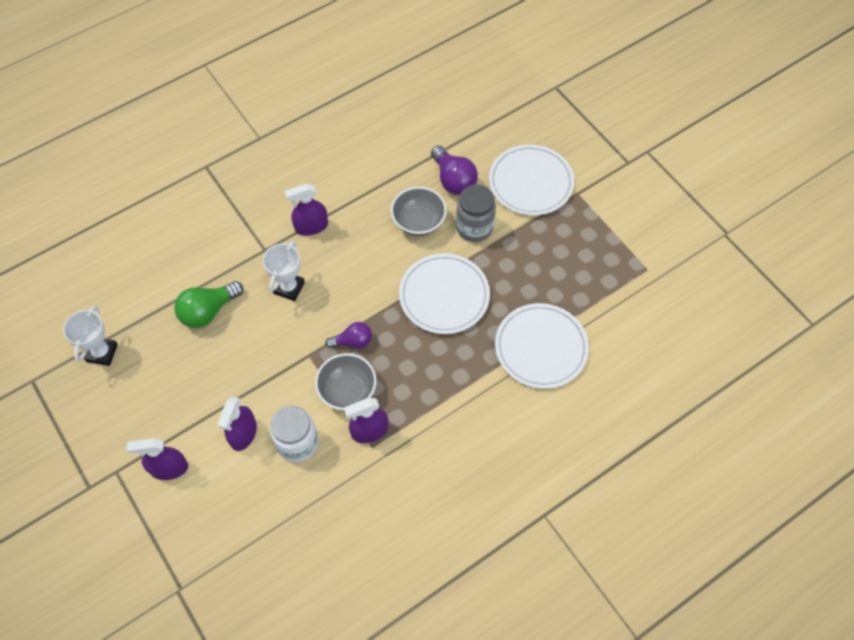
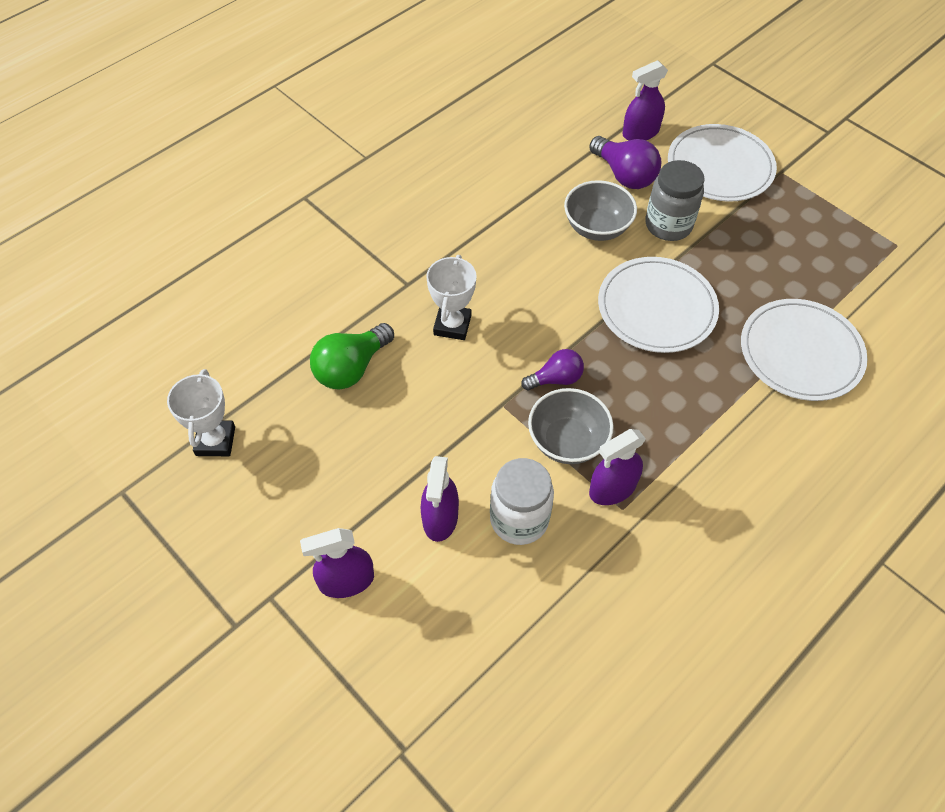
camera: 10 degrees left, 5 degrees down
(311, 226) = (461, 249): purple spray bottle -> purple spray bottle (640, 132)

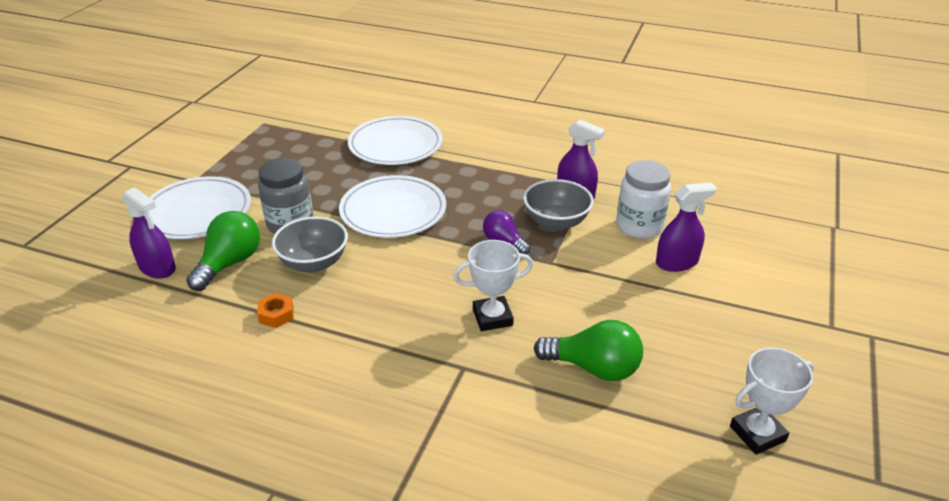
camera: 115 degrees left, 20 degrees down
(346, 581) = (773, 291): purple spray bottle -> none
(538, 190) = (276, 314): none -> orange nut
(624, 175) = (230, 263): purple light bulb -> green light bulb

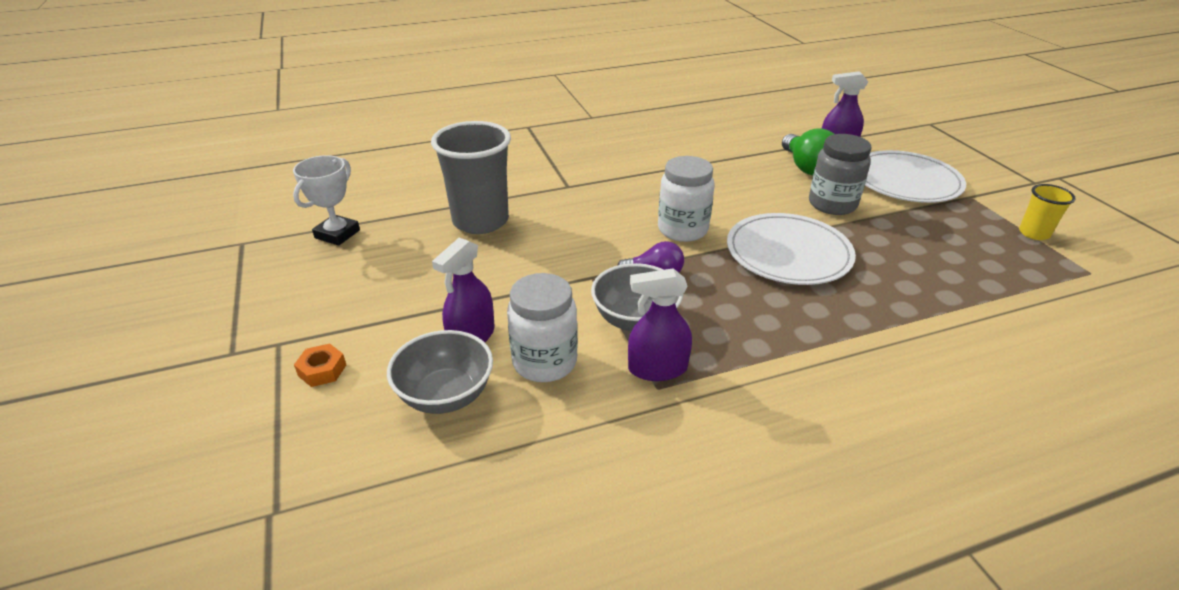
camera: 140 degrees right, 0 degrees up
(230, 147) = (1034, 233): none -> yellow cup
(276, 314) = (720, 160): orange nut -> orange nut (322, 370)
(313, 263) = (760, 191): grey bowl -> grey bowl (446, 395)
(395, 144) = (935, 324): white plate -> none
(432, 263) = (682, 230): none -> white jar
(492, 317) = (586, 217): white trophy -> none
(593, 368) = (480, 221): green light bulb -> grey cup

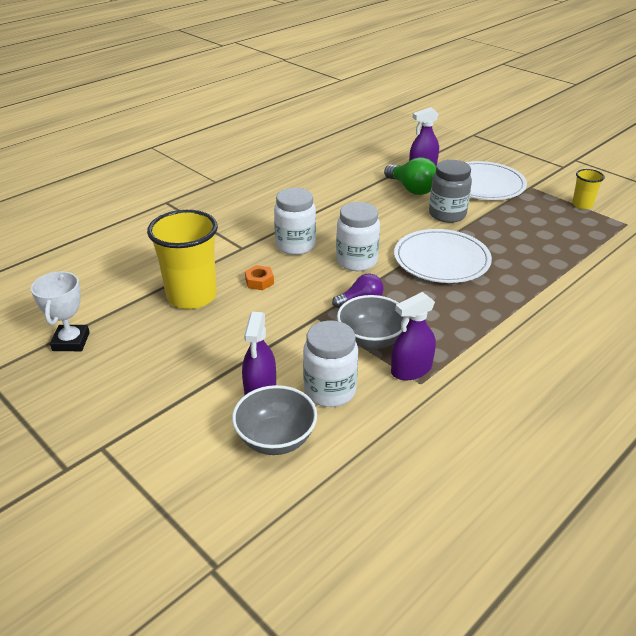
camera: 25 degrees left, 0 degrees up
(322, 370) = (160, 455): orange nut -> orange nut (259, 281)
(480, 221) = (192, 296): grey cup -> yellow cup
(626, 197) = (295, 245): none -> white jar

